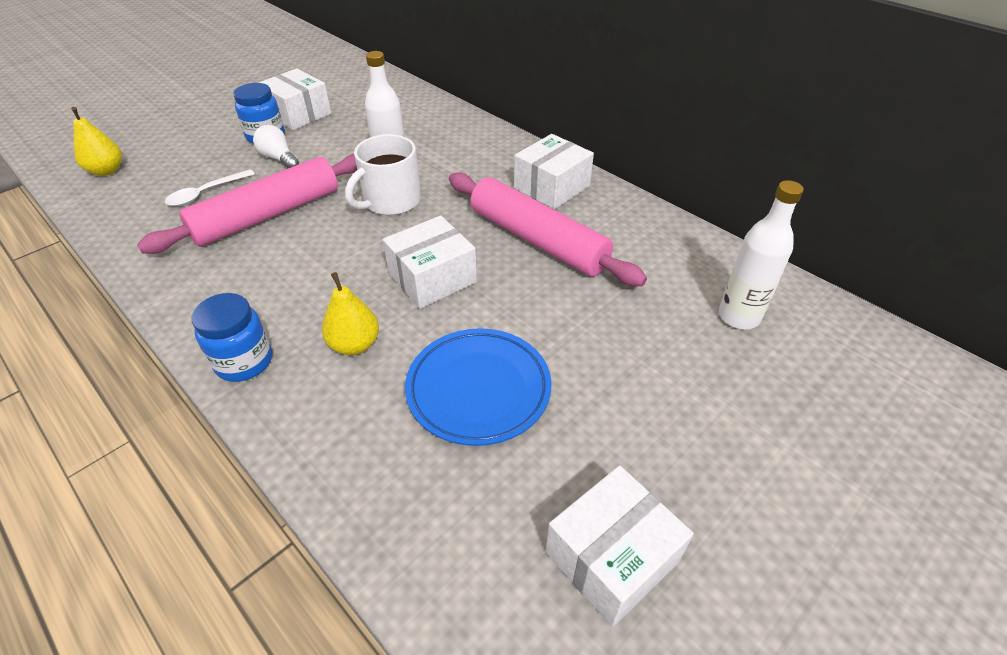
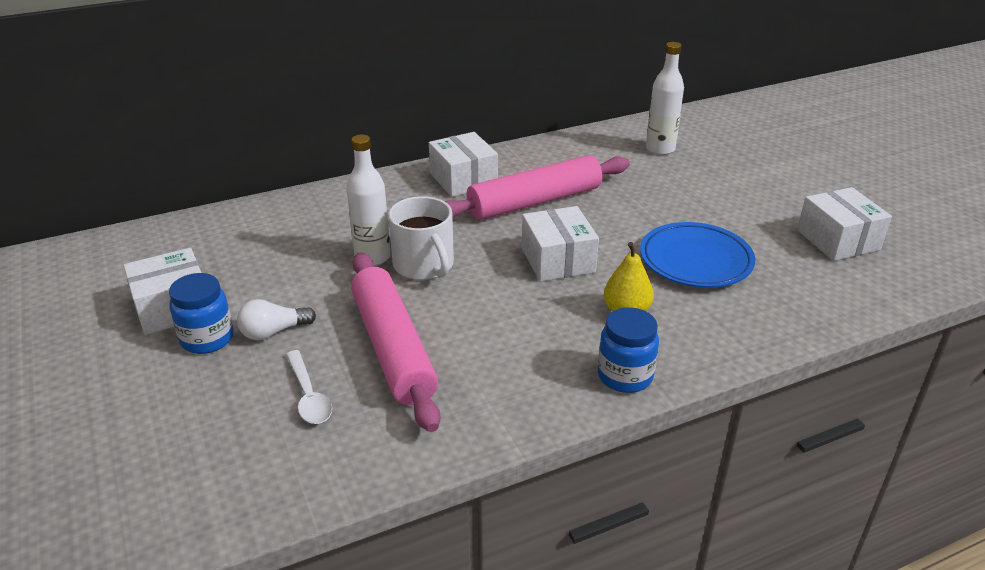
camera: 70 degrees left, 10 degrees down
(107, 171) = (166, 497): yellow pear -> none

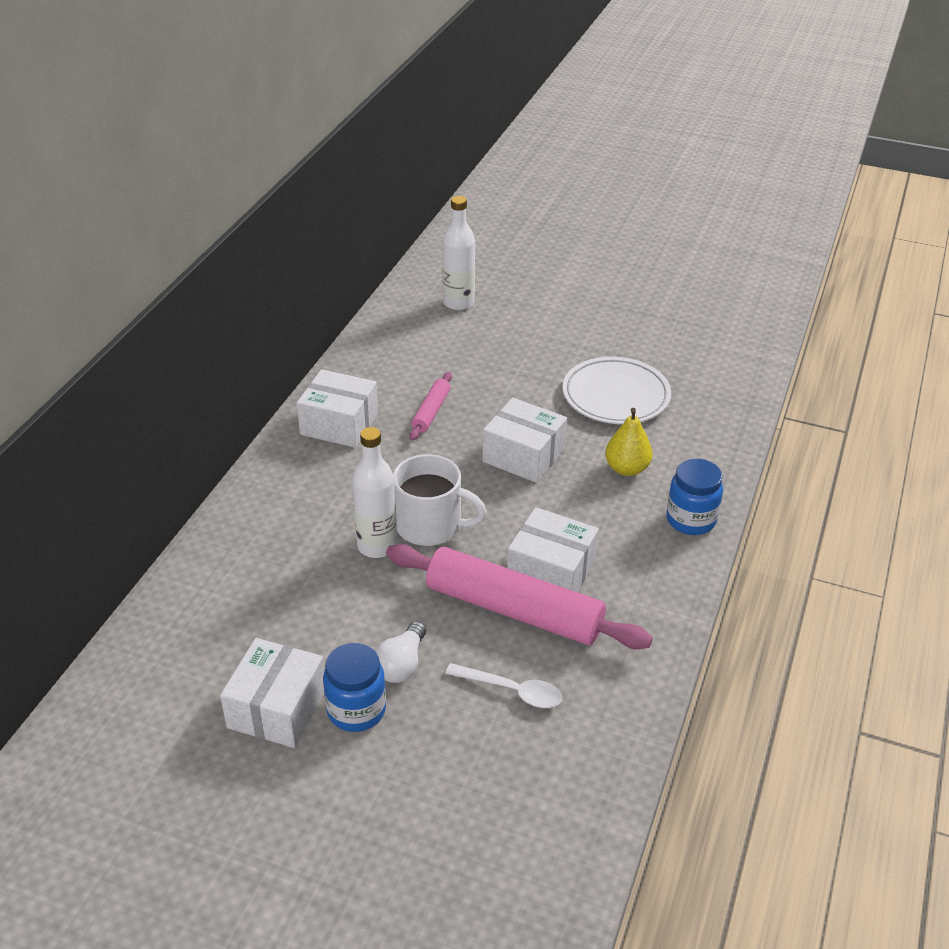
camera: 45 degrees left, 5 degrees up
(534, 202) = (431, 412): pink rolling pin -> pink rolling pin, size x0.47
(695, 260) = (616, 396): blue plate -> white plate
(838, 240) = (680, 323): white box -> white box (551, 571)

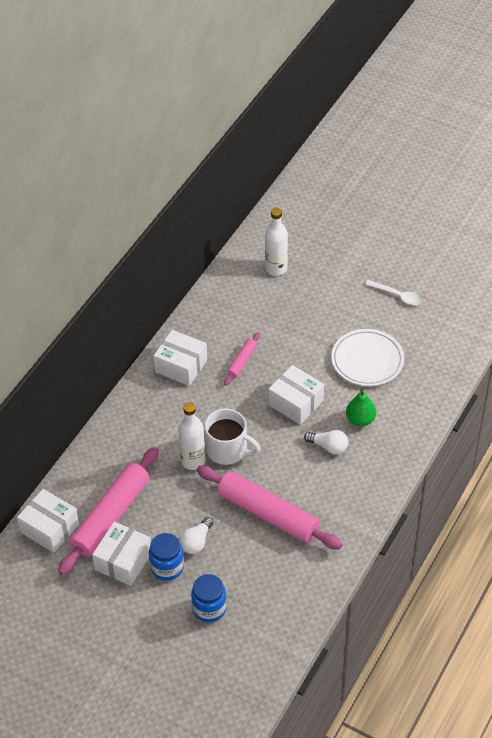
camera: 10 degrees right, 10 degrees up
(248, 639) = (111, 516): none -> pink rolling pin
(512, 691) = (256, 565): white spoon -> white spoon (397, 296)
(551, 571) = (295, 490): white box -> white box (50, 528)
(588, 508) = (328, 446): none -> white light bulb
(626, 469) = (360, 419): yellow pear -> green pear
(691, 520) = (391, 462): blue jar -> blue jar (209, 608)

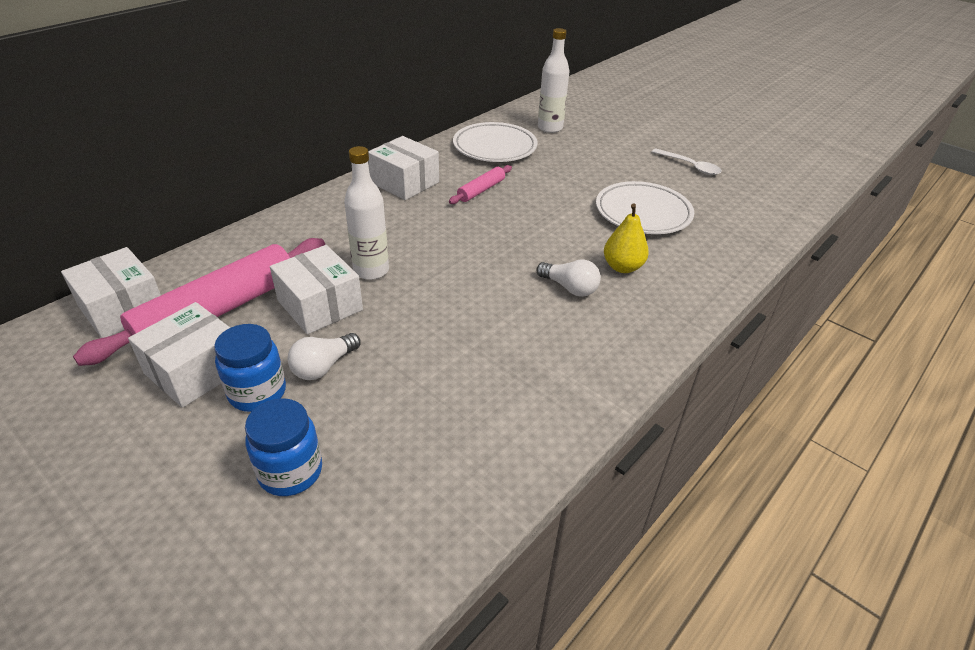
camera: 10 degrees right, 10 degrees down
(228, 450) = (425, 267): white mug -> none
(237, 306) = (495, 147): none -> white plate
(268, 513) = (452, 351): pink rolling pin -> none
(296, 403) = (537, 236): white box -> white box (320, 305)
(360, 419) = (622, 267): green pear -> yellow pear

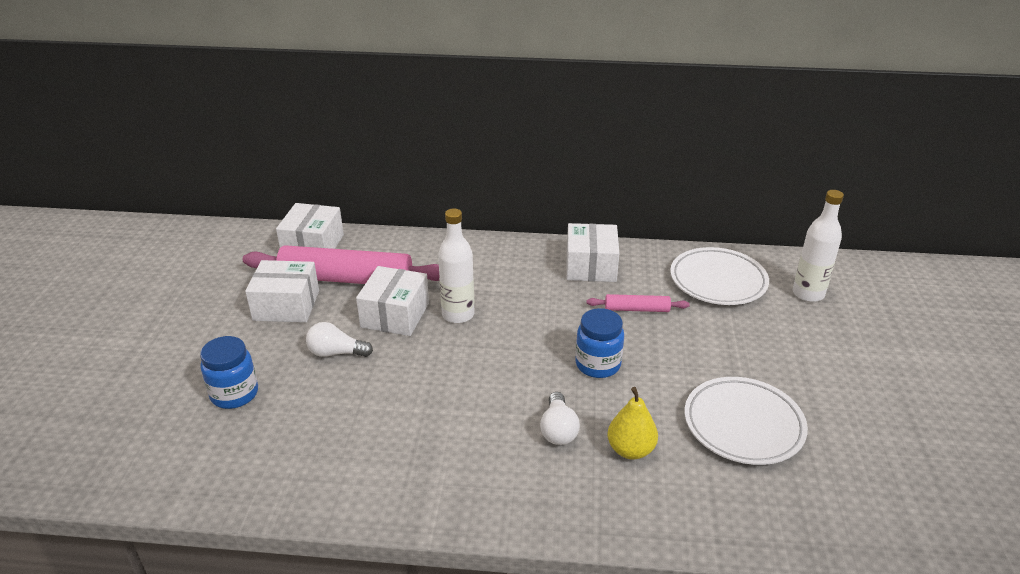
camera: 55 degrees right, 5 degrees down
(257, 393) = (288, 340): blue jar -> blue jar (598, 365)
(690, 166) = (893, 422): white spoon -> none

